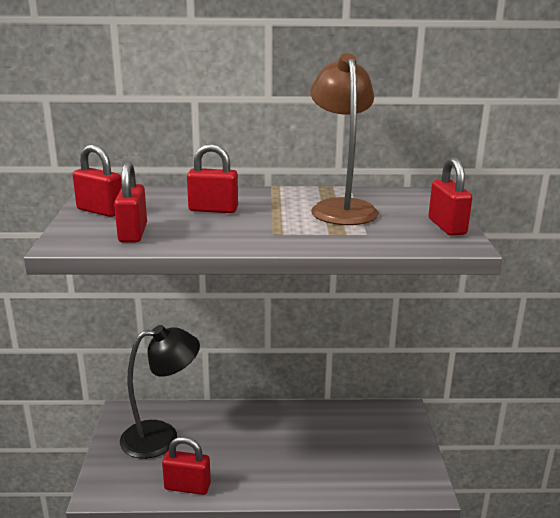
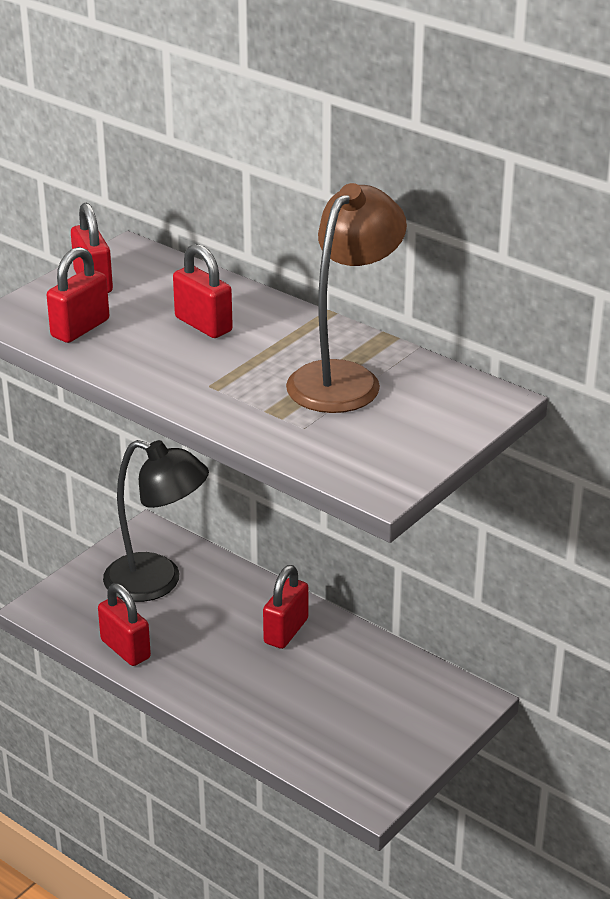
camera: 40 degrees right, 10 degrees up
(447, 227) = (410, 457): red padlock -> red padlock (286, 631)

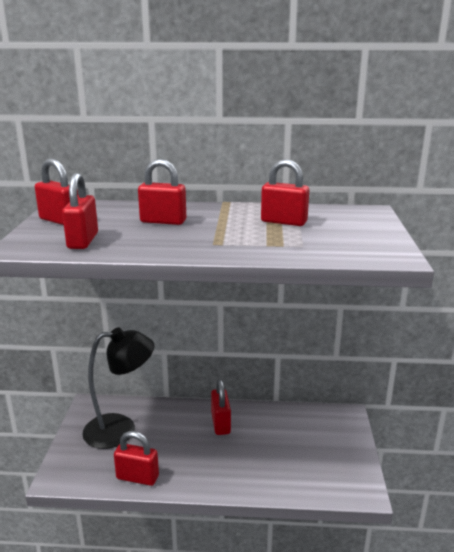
camera: 35 degrees left, 10 degrees down
(344, 378) = (283, 222): brown lamp -> red padlock

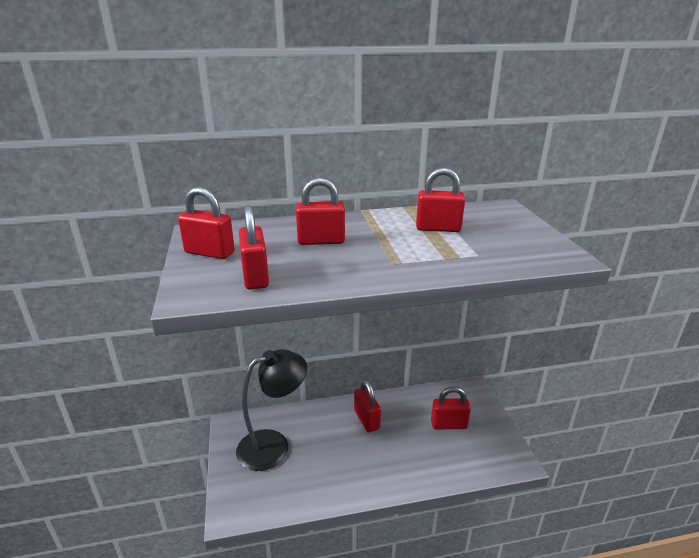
camera: 15 degrees left, 5 degrees up
(137, 477) = (311, 493): red padlock -> red padlock (448, 424)

